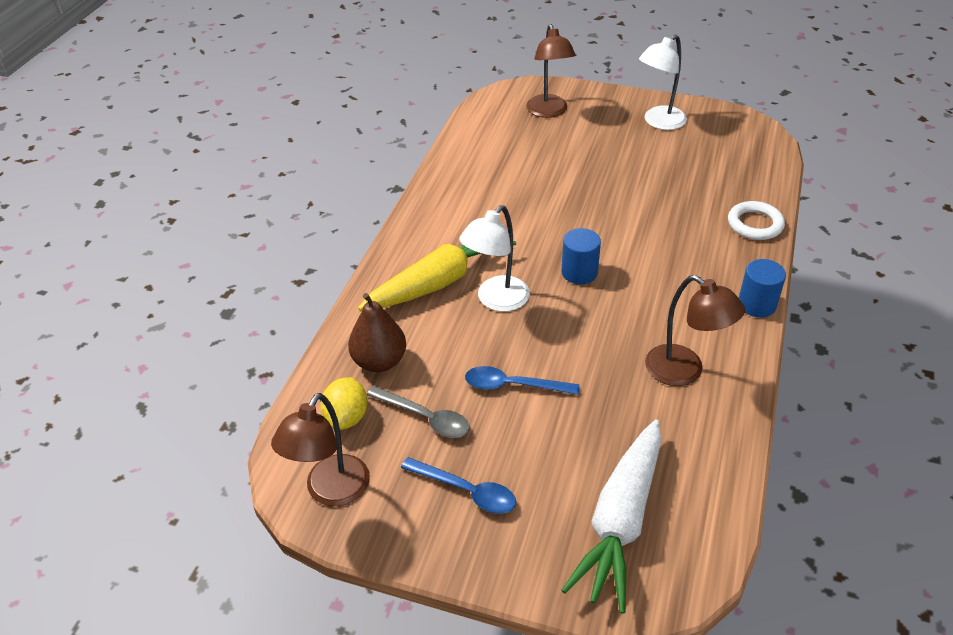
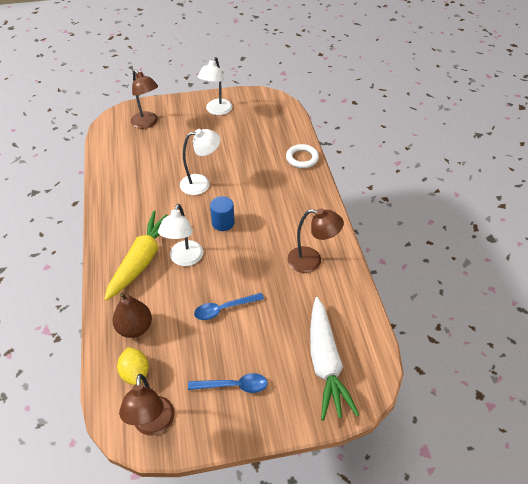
camera: 30 degrees left, 5 degrees up
(425, 418) = (184, 351): grey spoon -> none
(579, 211) = (201, 183): none -> white lamp
(757, 304) = (327, 206): blue cylinder -> none

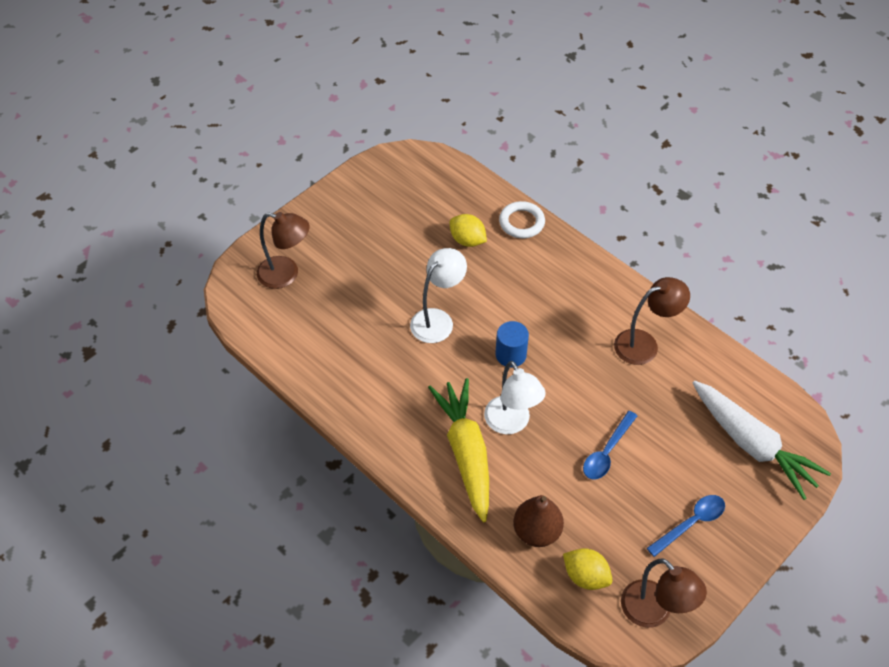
camera: 35 degrees left, 5 degrees up
(217, 111) = (358, 210): white lamp -> none
(260, 152) = (467, 240): none -> yellow lemon

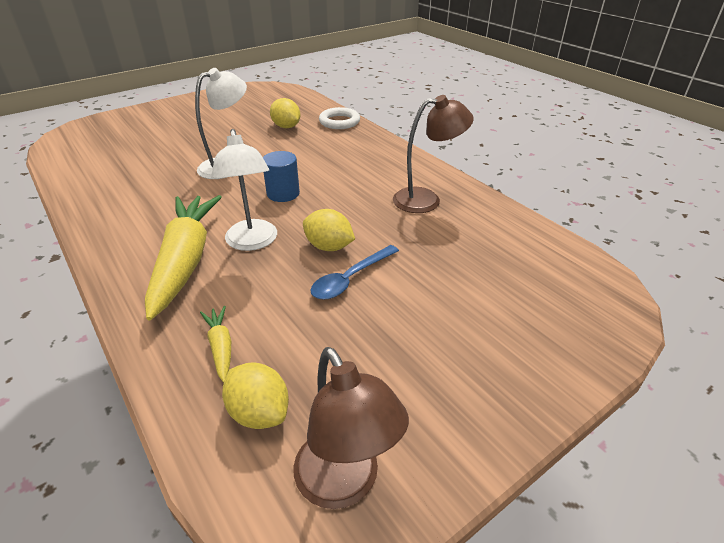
camera: 10 degrees right, 15 degrees down
(286, 274) = (117, 131): brown lamp -> none
(536, 531) = (221, 347): brown pear -> yellow carrot
(577, 418) = (329, 247): none -> yellow lemon
(691, 523) = (438, 367): blue spoon -> none
(752, 444) = (537, 293): white carrot -> none

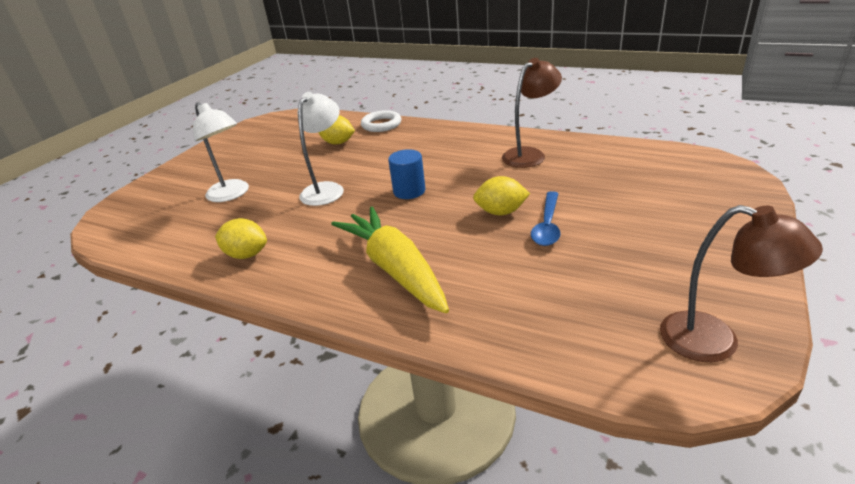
camera: 25 degrees left, 5 degrees down
(221, 347) = (515, 310): yellow carrot -> none
(252, 242) = (434, 233): white lamp -> white lamp (232, 194)
(259, 412) = (603, 333): yellow lemon -> yellow lemon (246, 254)

